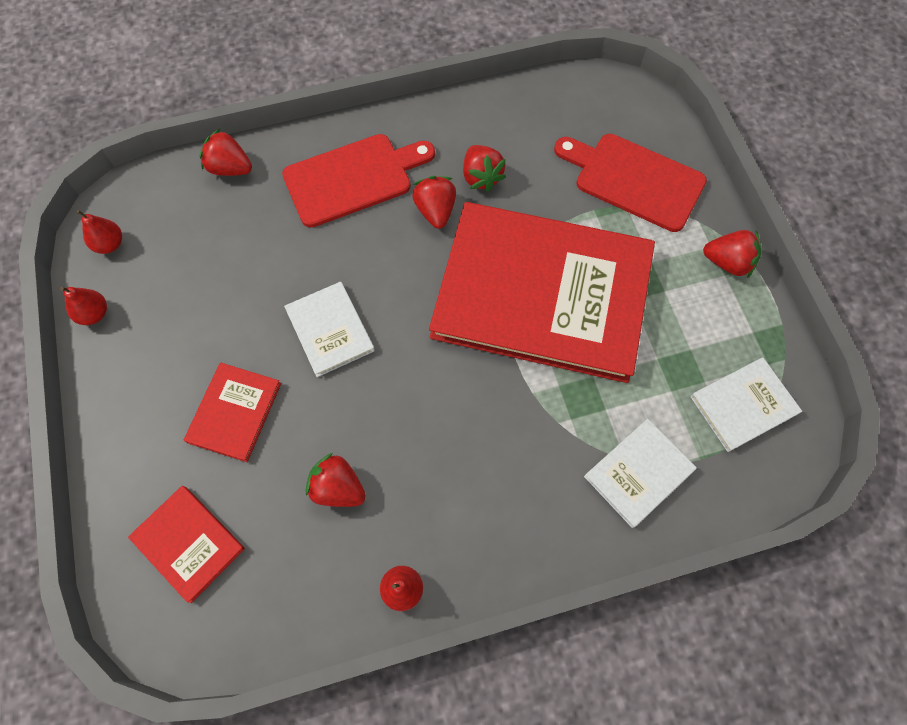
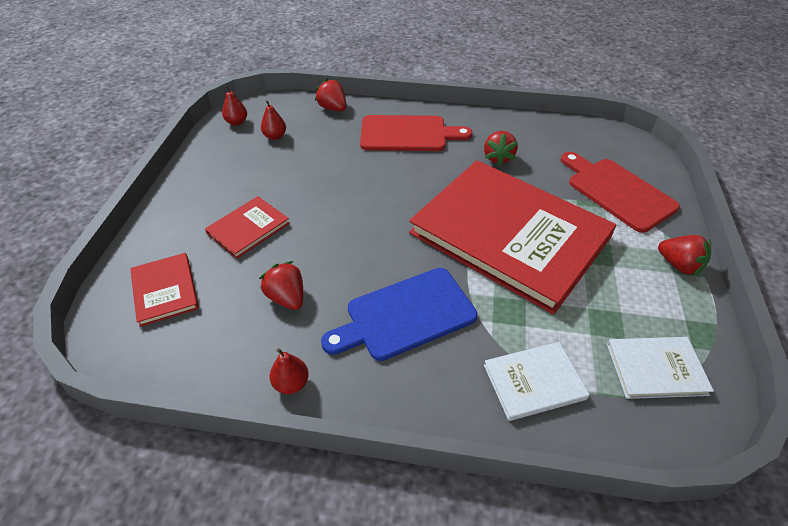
camera: 25 degrees right, 20 degrees down
(94, 314) = (202, 151): red pear -> red pear (275, 136)
(330, 330) = (341, 205): white book -> none
(435, 211) = (454, 166): red strawberry -> none
(479, 452) = (405, 315): none -> blue cutting board

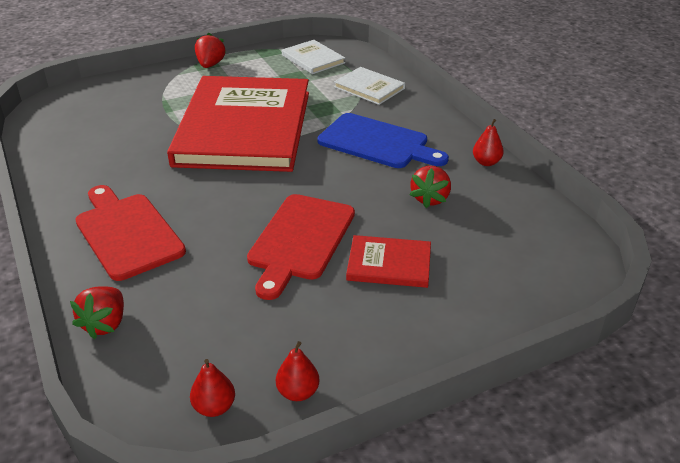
camera: 125 degrees left, 10 degrees down
(165, 290) = (511, 267): red book -> none
(275, 136) = (218, 342): red pear -> red pear (298, 392)
(498, 158) = (131, 163): red strawberry -> none
(617, 192) = (139, 98): red cutting board -> red cutting board (300, 240)

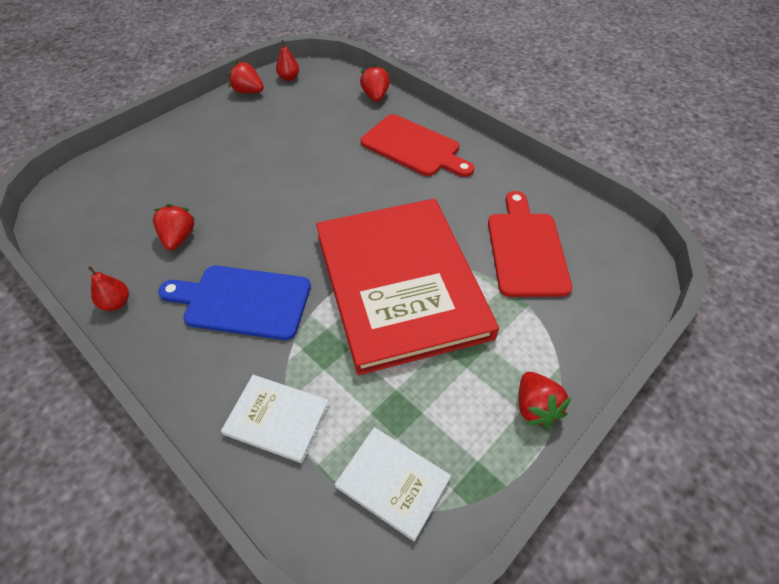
camera: 160 degrees right, 15 degrees up
(298, 392) = (248, 91): red pear -> red strawberry
(300, 240) = (282, 172): red cutting board -> red cutting board (526, 249)
(389, 264) = (209, 169): red book -> none

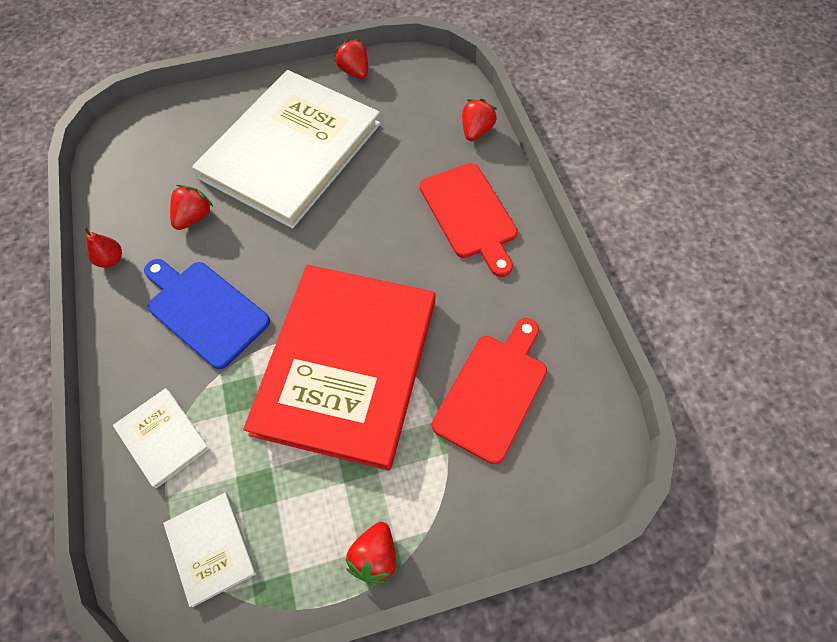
camera: 30 degrees right, 10 degrees up
(234, 159) = (291, 150): none -> white book
(289, 78) = (404, 70): red pear -> none

